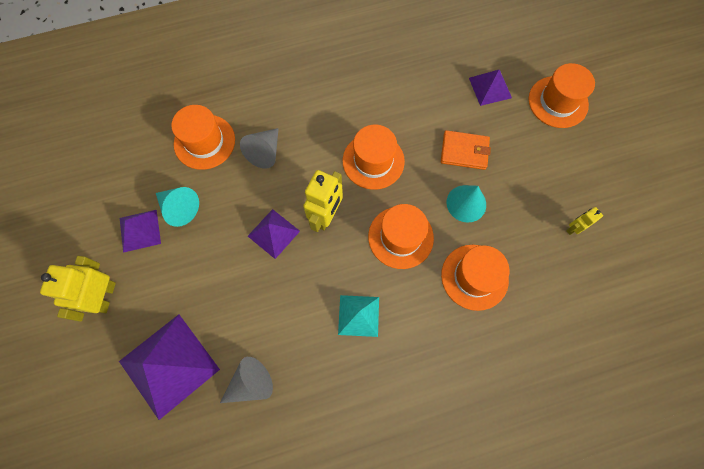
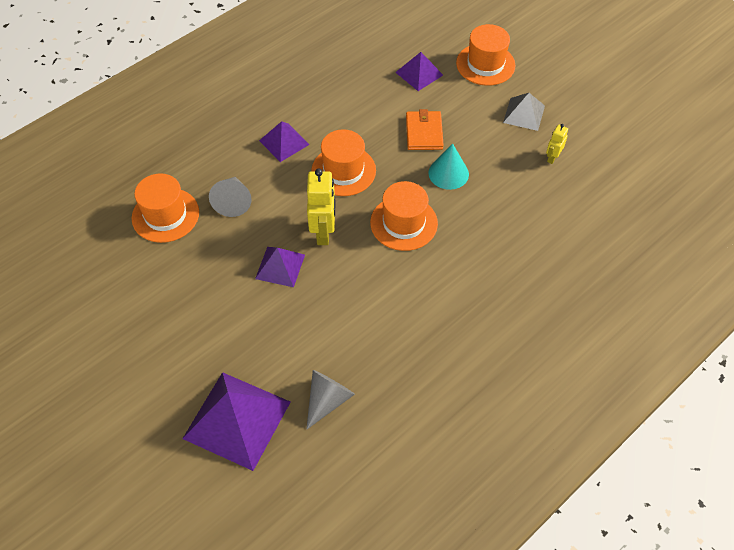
camera: 25 degrees left, 15 degrees down
(105, 297) = (136, 389): yellow robot -> none
(140, 230) = (140, 317): purple pyramid -> purple pyramid (284, 142)
(180, 208) = (172, 281): turquoise cone -> none
(358, 315) = (400, 301): turquoise pyramid -> none
(464, 151) = (424, 132): orange wallet -> orange wallet turned 75 degrees counterclockwise
(474, 277) = (488, 228): orange hat -> none
(569, 170) = (524, 114): none -> grey pyramid

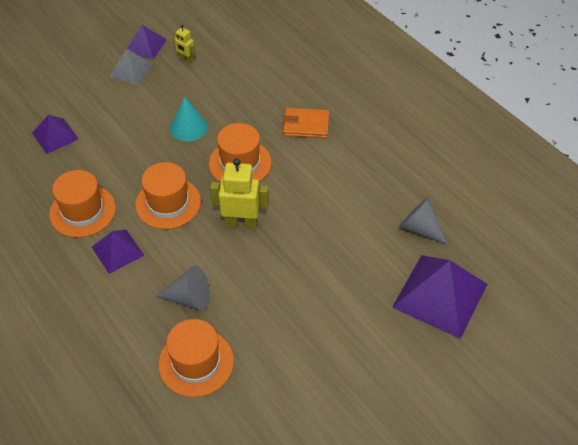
camera: 85 degrees left, 5 degrees down
(280, 266) = (277, 258): purple pyramid -> purple pyramid (145, 46)
(424, 132) = (134, 139): orange wallet -> orange wallet (306, 125)
(485, 64) = (60, 87): orange hat -> orange hat (83, 211)

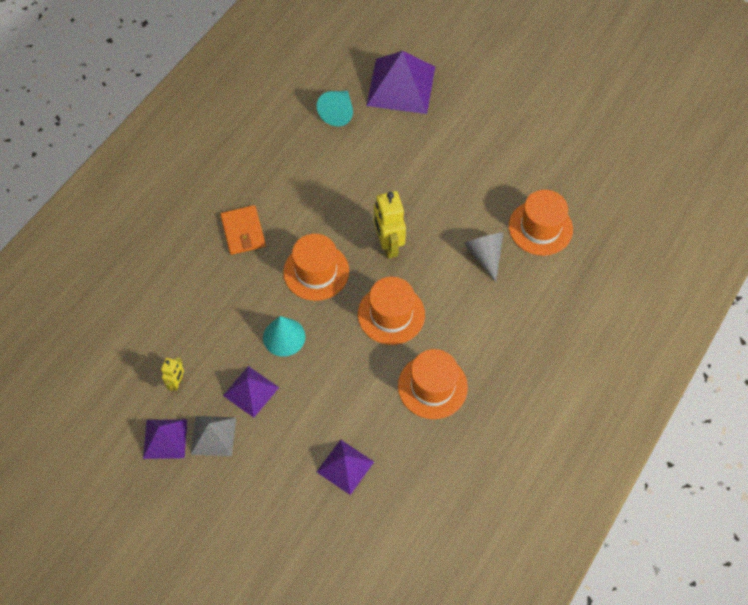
camera: 110 degrees left, 10 degrees up
(117, 251) = (464, 333): purple pyramid -> purple pyramid (251, 391)
(419, 228) = (338, 113): grey cone -> turquoise cone

